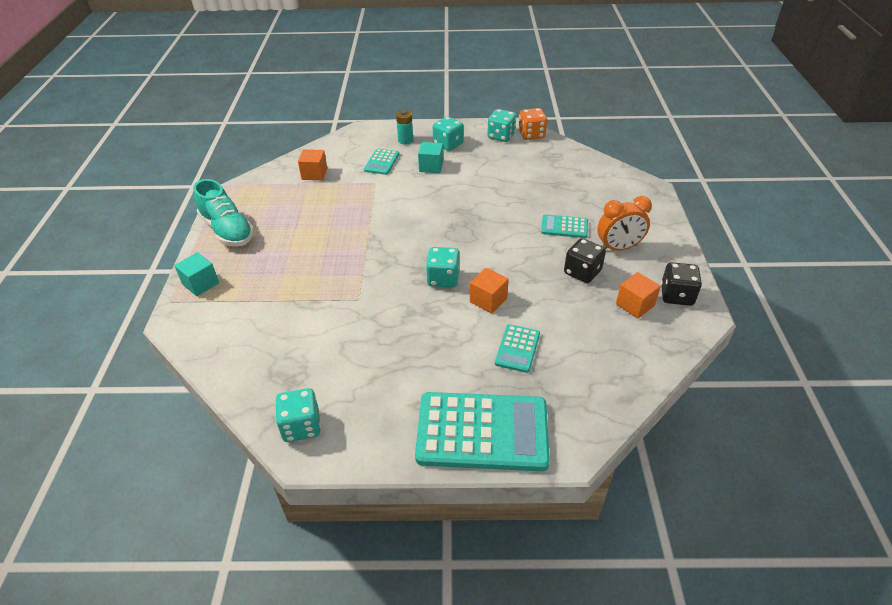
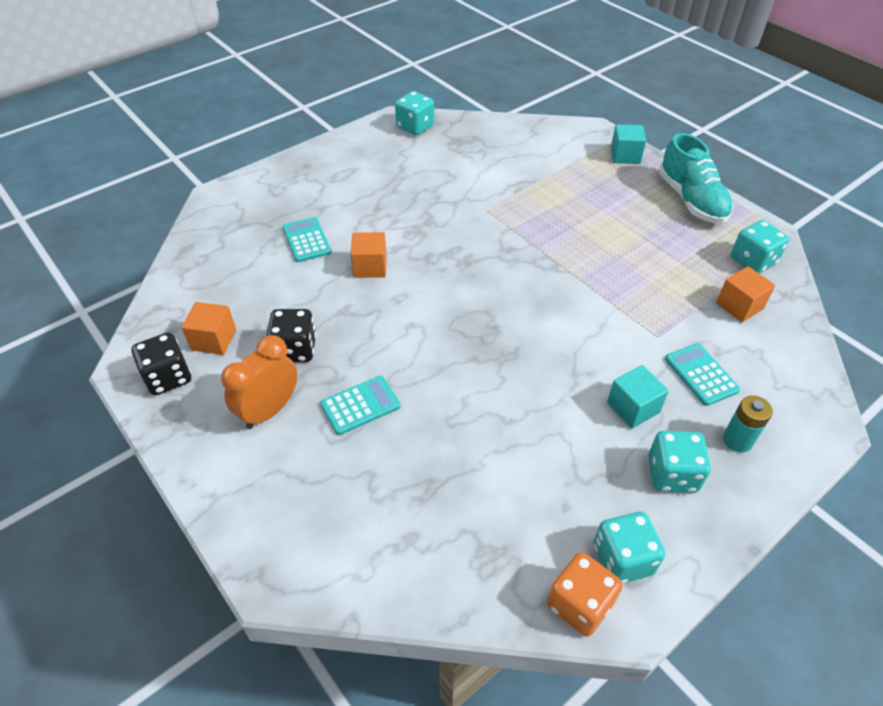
camera: 140 degrees right, 5 degrees up
(228, 230) = (691, 200): turquoise shoe -> turquoise shoe turned 120 degrees counterclockwise
(443, 279) = (434, 264): turquoise dice -> turquoise dice (752, 261)
(482, 431) = (289, 178): turquoise calculator -> none

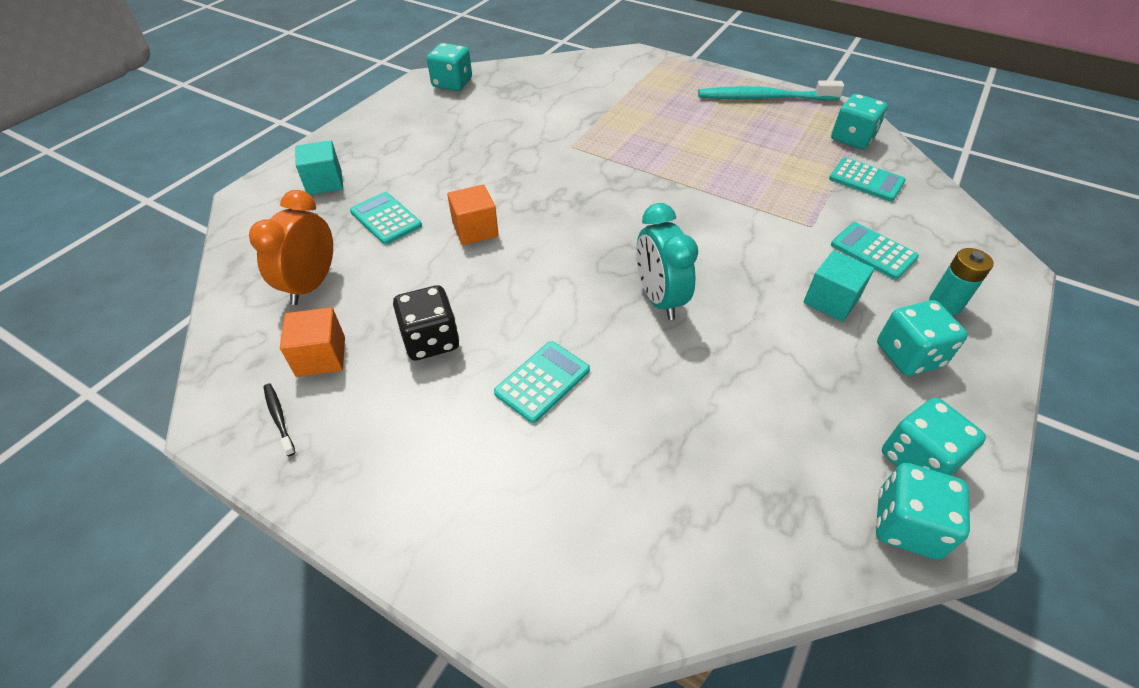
camera: 20 degrees left, 0 degrees up
(168, 377) = (279, 418): black dice -> black toothbrush
(269, 410) = (433, 419): orange clock -> orange clock (311, 285)
(486, 365) = (659, 299): none -> turquoise clock
(579, 604) = (906, 525): orange dice -> turquoise dice
(625, 156) = (680, 72): turquoise cube -> turquoise cube (324, 182)
(691, 200) = (764, 98): turquoise shoe -> turquoise toothbrush
(739, 306) = (866, 180): orange cube -> turquoise calculator

